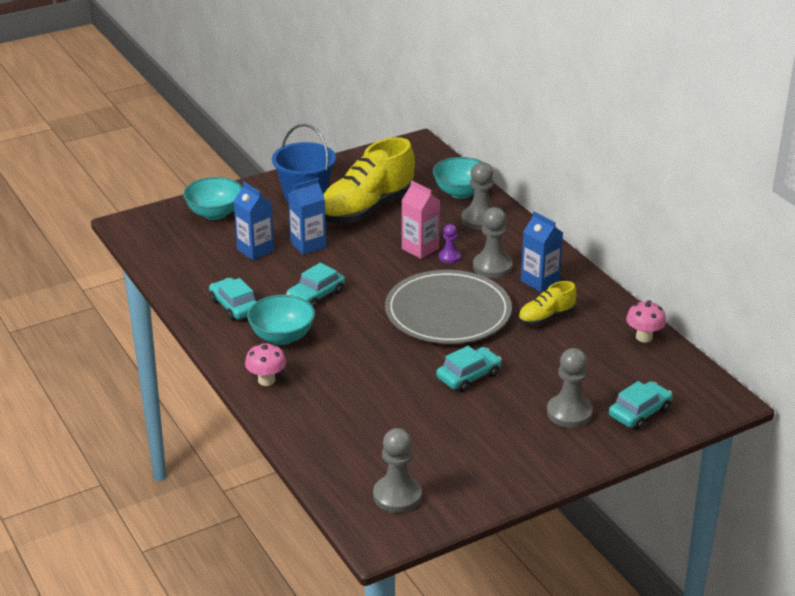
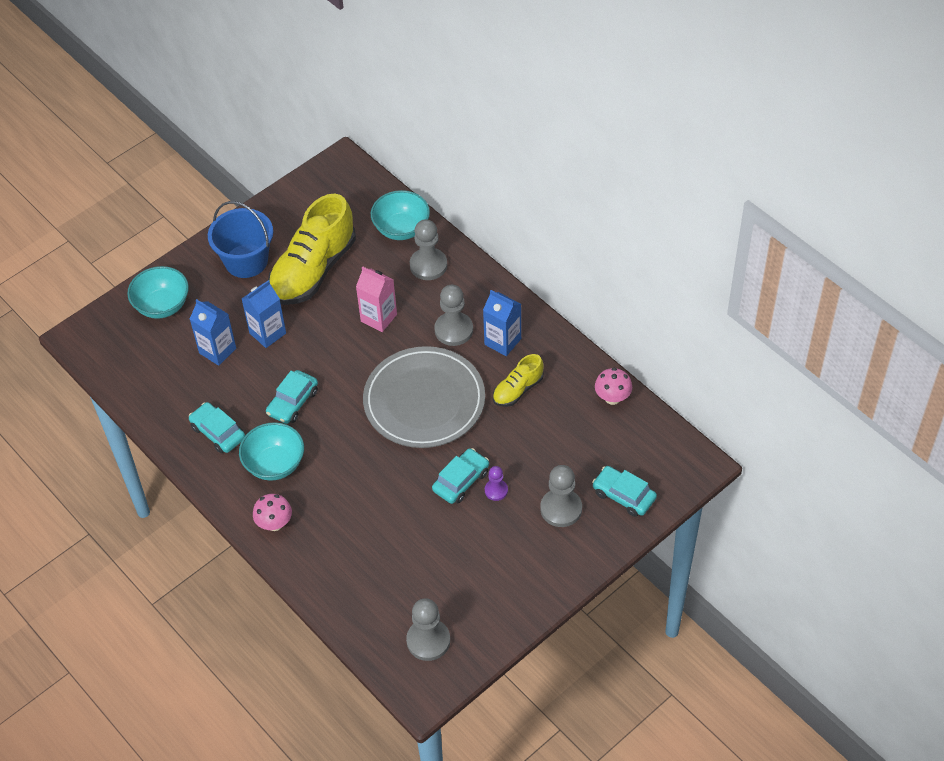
camera: 10 degrees left, 20 degrees up
(449, 257) = (409, 324): purple pawn -> purple pawn (496, 490)
(639, 412) = (623, 495): turquoise car -> turquoise car turned 90 degrees counterclockwise

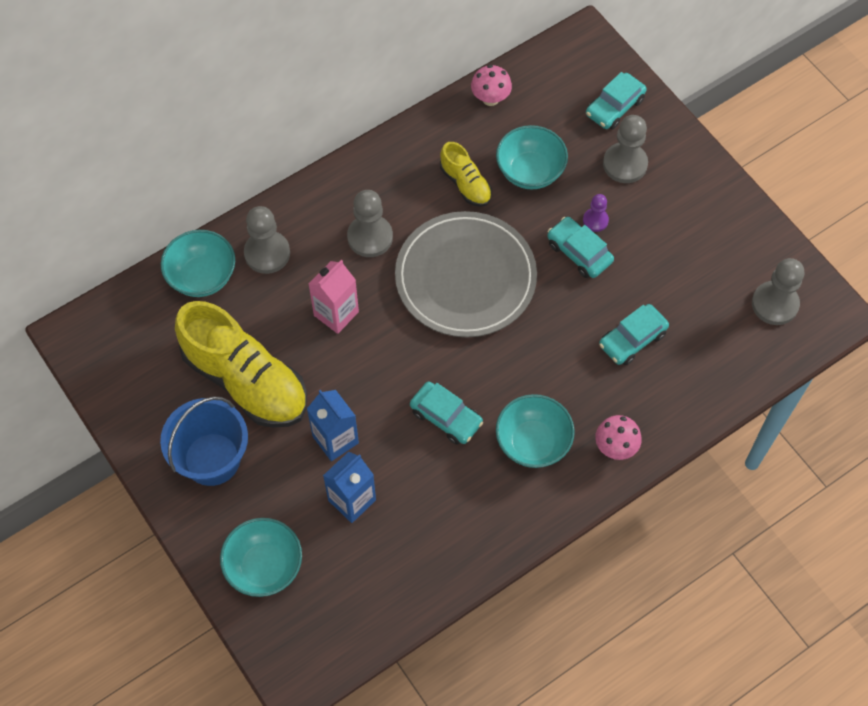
camera: 85 degrees left, 10 degrees up
(218, 432) = (478, 504): turquoise car -> turquoise car (632, 339)
(502, 341) = (395, 190): blue carton -> none
(539, 436) = (530, 171): none -> turquoise bowl

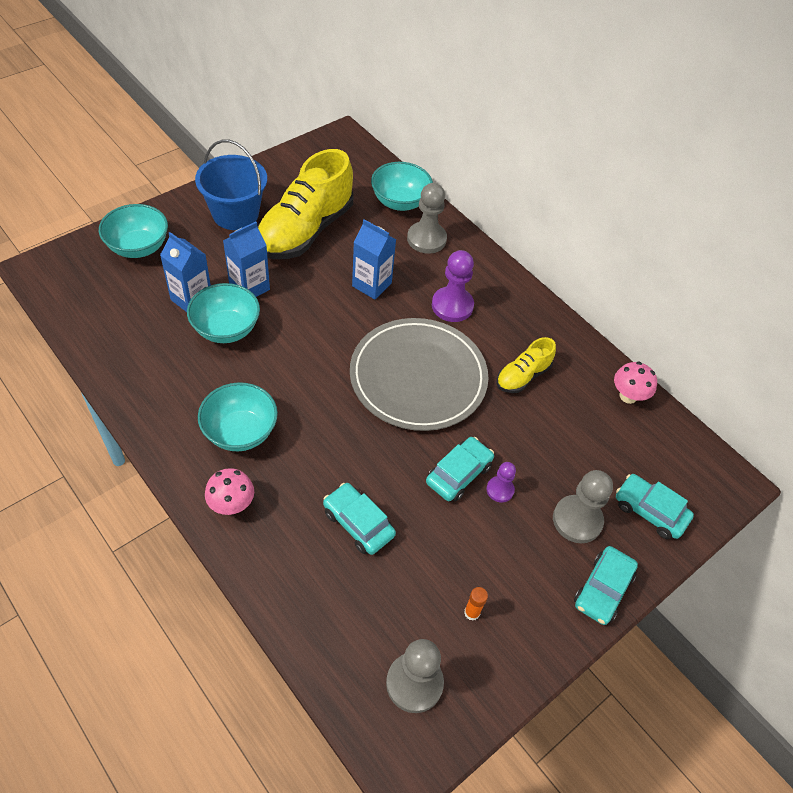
camera: 80 degrees right, 10 degrees down
(336, 313) = (371, 284): pink carton -> blue carton
(370, 237) = (452, 306): grey pawn -> purple pawn
(446, 417) = (269, 363): turquoise car -> turquoise car (603, 589)
(530, 171) = (548, 430): turquoise bowl -> turquoise bowl (226, 329)
(713, 256) = (472, 612): none -> orange glue stick

